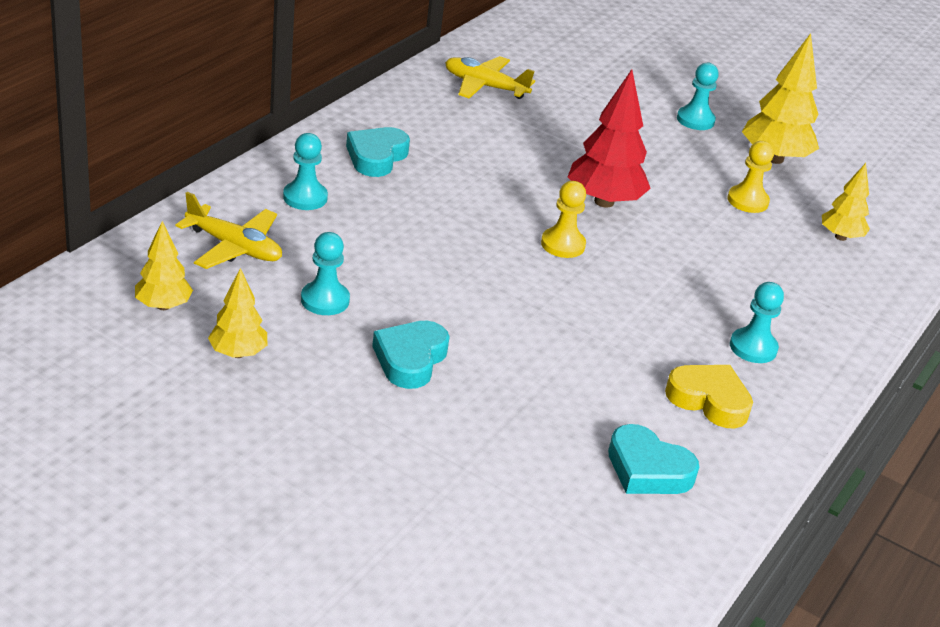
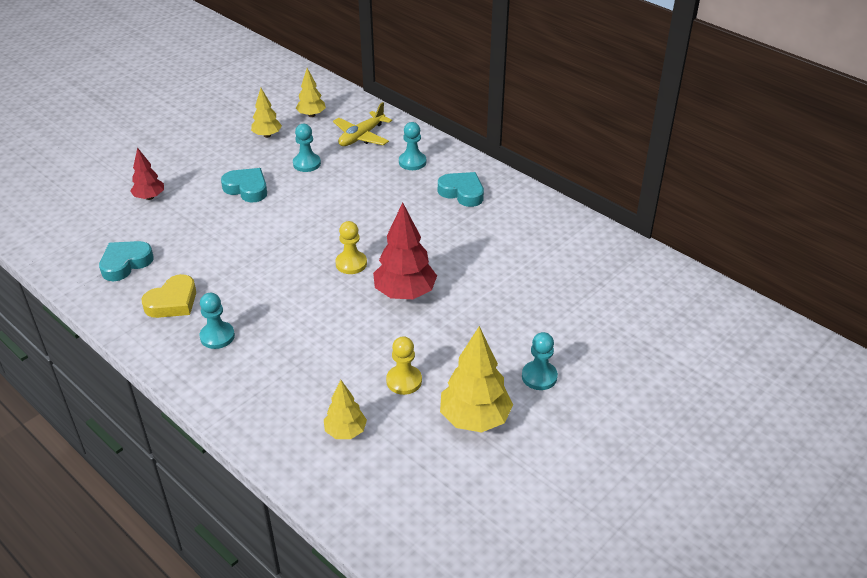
camera: 105 degrees right, 5 degrees up
(462, 476) = (149, 197): none -> red tree
(485, 86) = (574, 254): yellow plane -> none

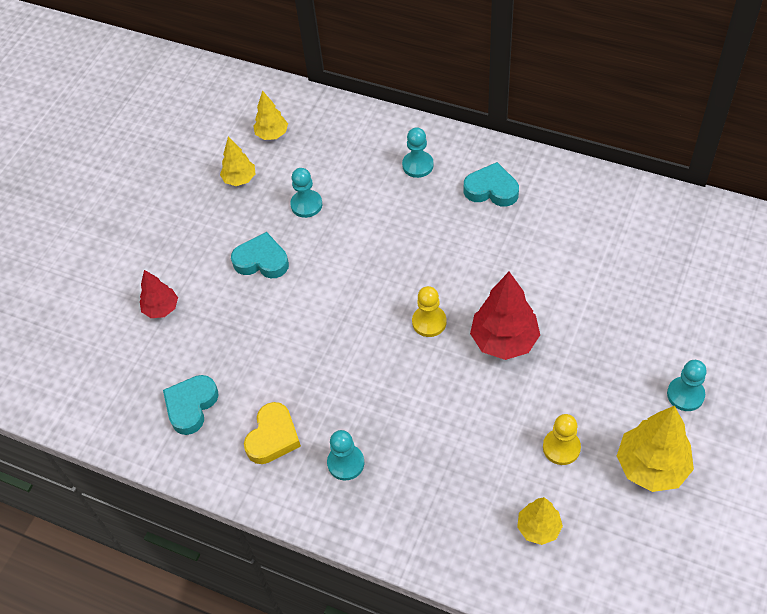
camera: 15 degrees left, 15 degrees up
(361, 136) = (344, 147): yellow plane -> none

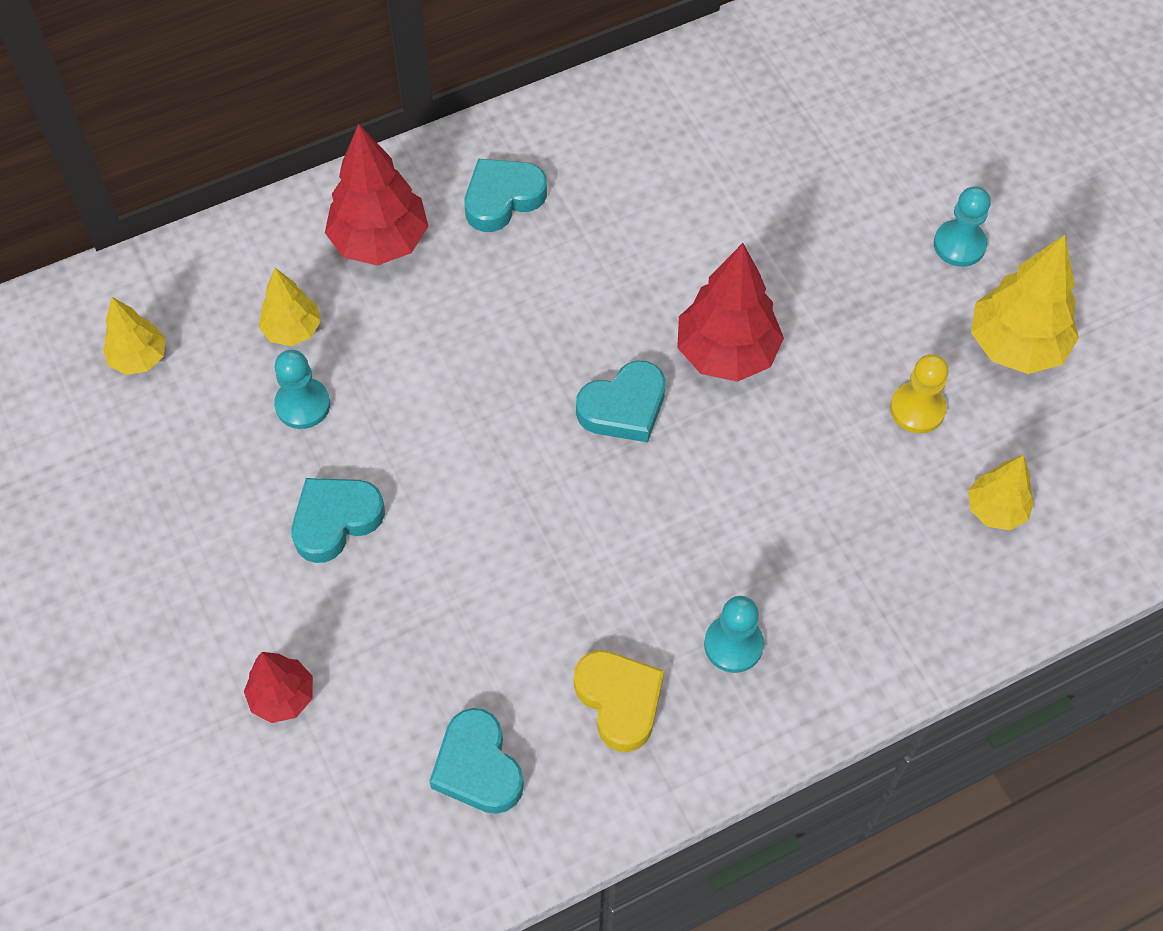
camera: 55 degrees left, 5 degrees up
(240, 179) = (171, 450): yellow tree -> yellow tree (292, 330)
(418, 165) = (380, 241): turquoise pawn -> red tree
(429, 322) = (624, 407): yellow pawn -> turquoise heart

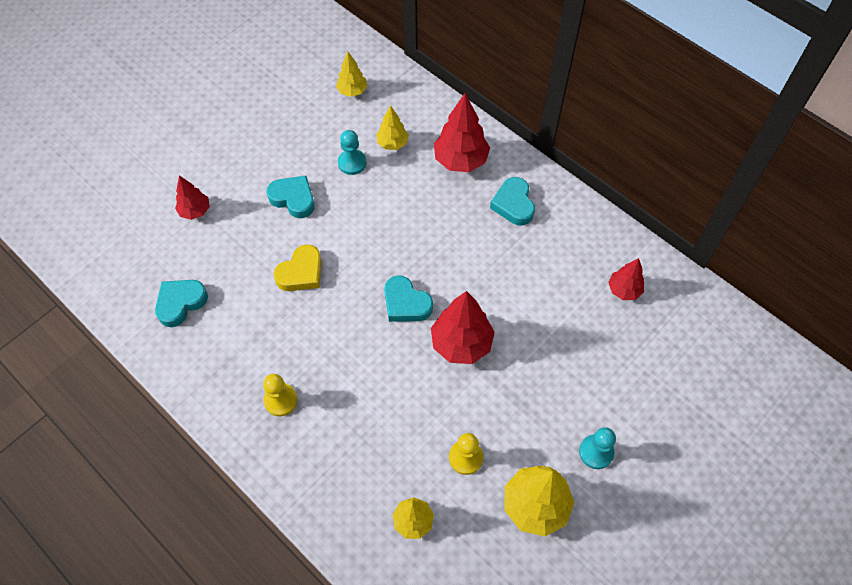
camera: 70 degrees right, 0 degrees up
(502, 198) = (513, 204): turquoise heart -> turquoise heart turned 135 degrees counterclockwise
(619, 701) = (233, 355): yellow heart -> yellow heart (301, 272)
(716, 115) = (624, 290): none -> red tree
(733, 645) = (281, 400): turquoise pawn -> yellow pawn

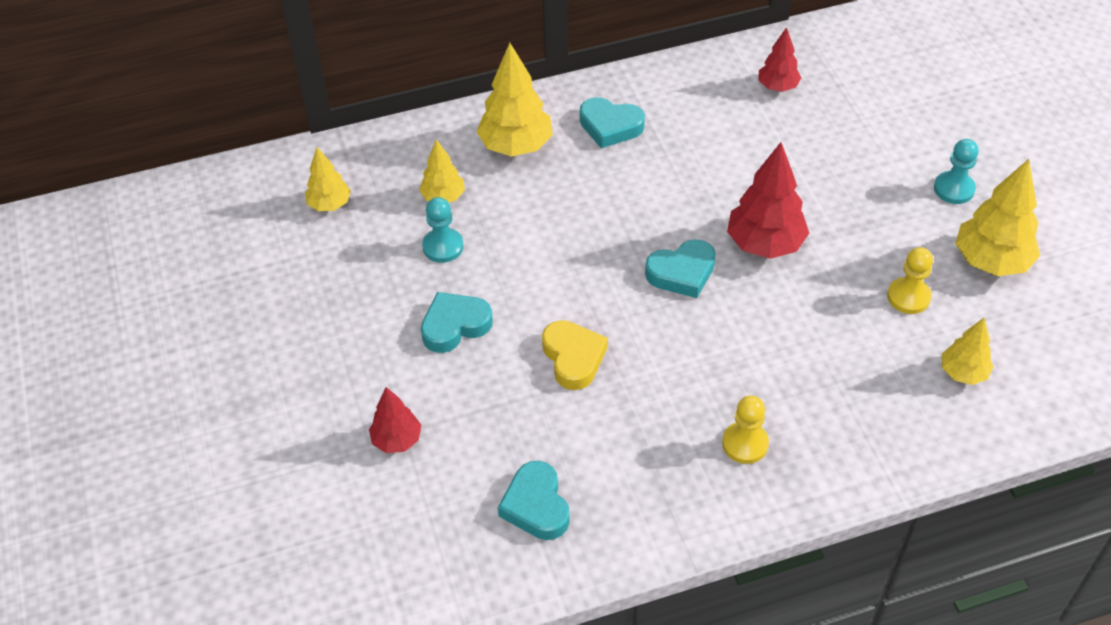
camera: 60 degrees left, 10 degrees down
(460, 160) = (516, 146): red tree -> yellow tree

